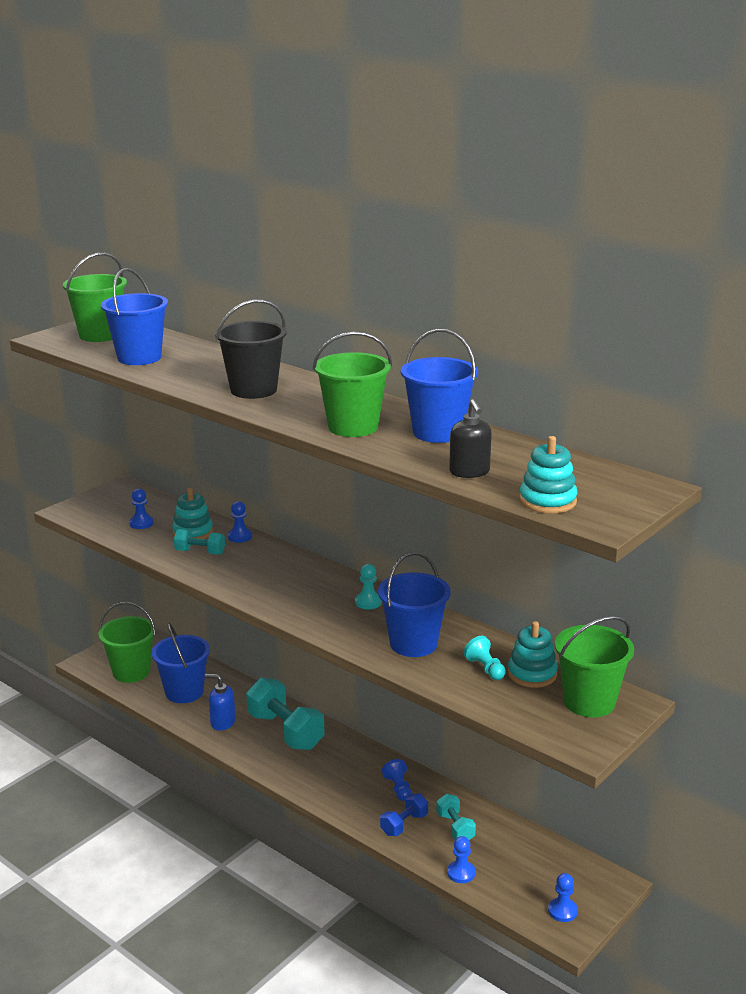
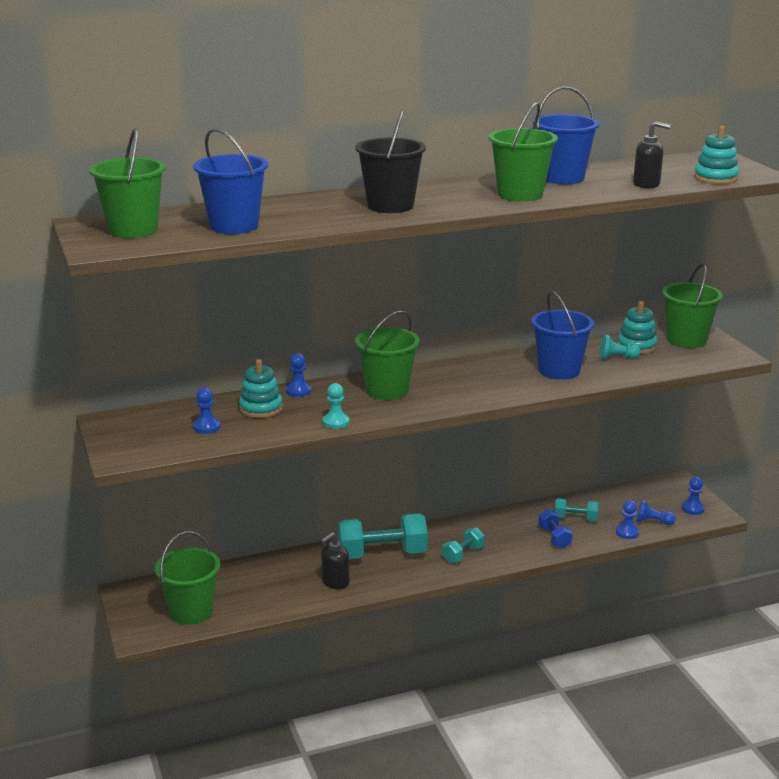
camera: 60 degrees left, 0 degrees up
(184, 692) = (263, 590): blue bucket -> none
(200, 552) = (306, 413): turquoise dumbbell -> turquoise dumbbell (463, 554)
(222, 722) = (335, 582): blue soap dispenser -> black soap dispenser
(278, 572) = (387, 390): none -> green bucket
(368, 602) = (478, 370): turquoise pawn -> turquoise pawn (336, 422)
(398, 788) = (508, 526): blue pawn -> blue pawn (652, 522)

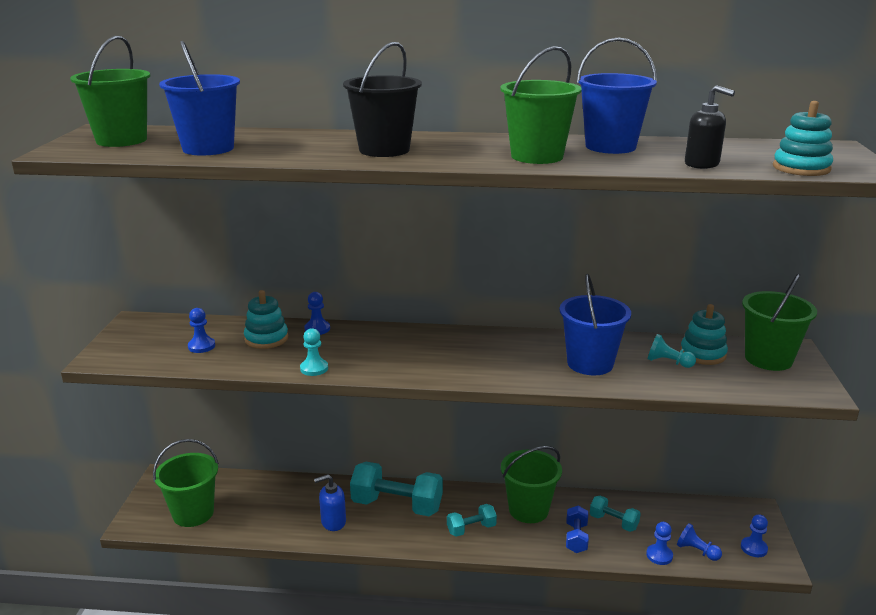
camera: 25 degrees right, 0 degrees up
(335, 582) = (333, 522): black soap dispenser -> blue soap dispenser
(387, 390) = (396, 346): green bucket -> green bucket (528, 510)

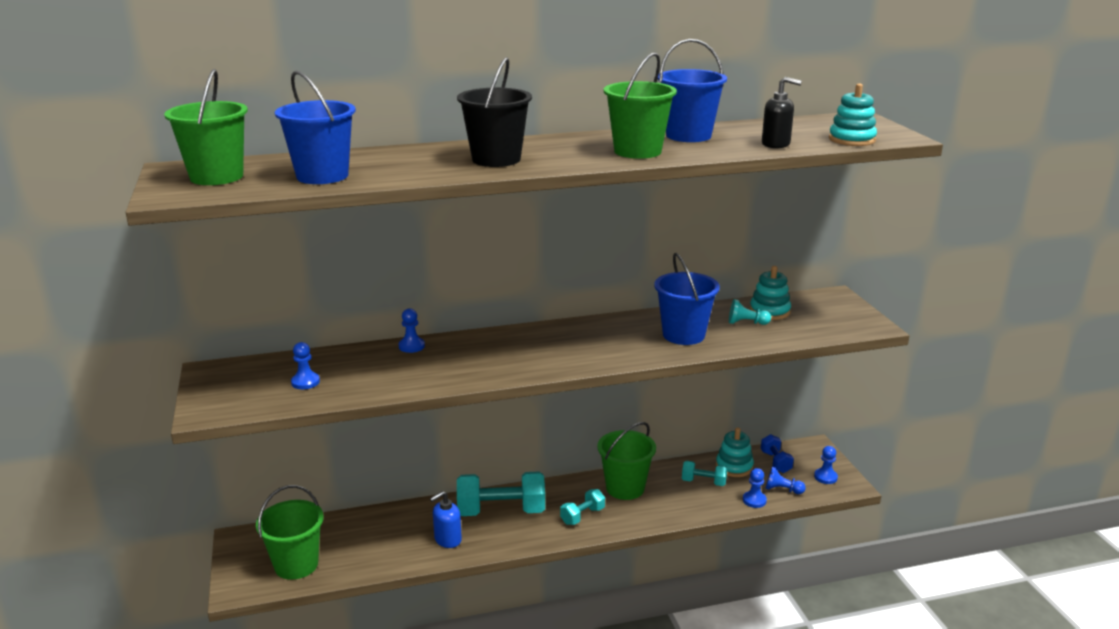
camera: 20 degrees left, 0 degrees up
(266, 338) = (367, 364): turquoise stacking toy -> turquoise stacking toy (734, 466)
(314, 368) = (438, 382): turquoise pawn -> none
(576, 538) = (678, 502): blue dumbbell -> blue dumbbell (775, 462)
(768, 359) = (822, 307): green bucket -> none

